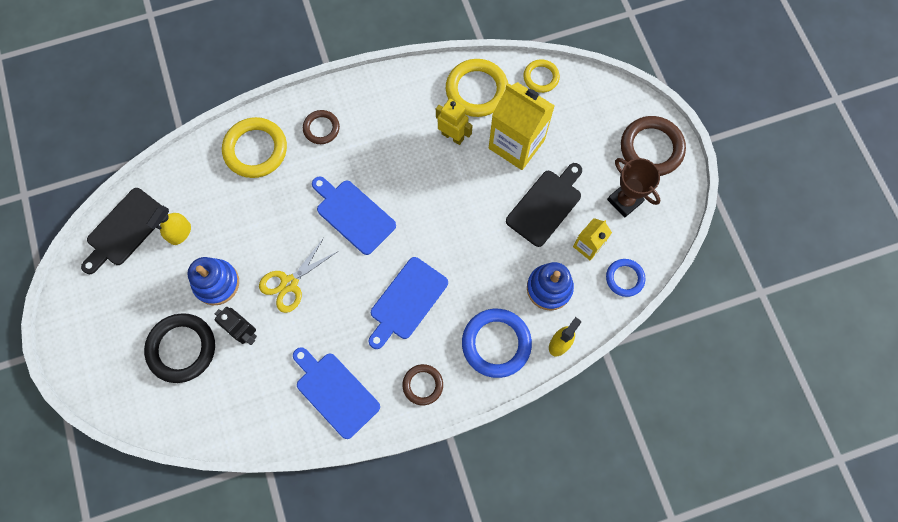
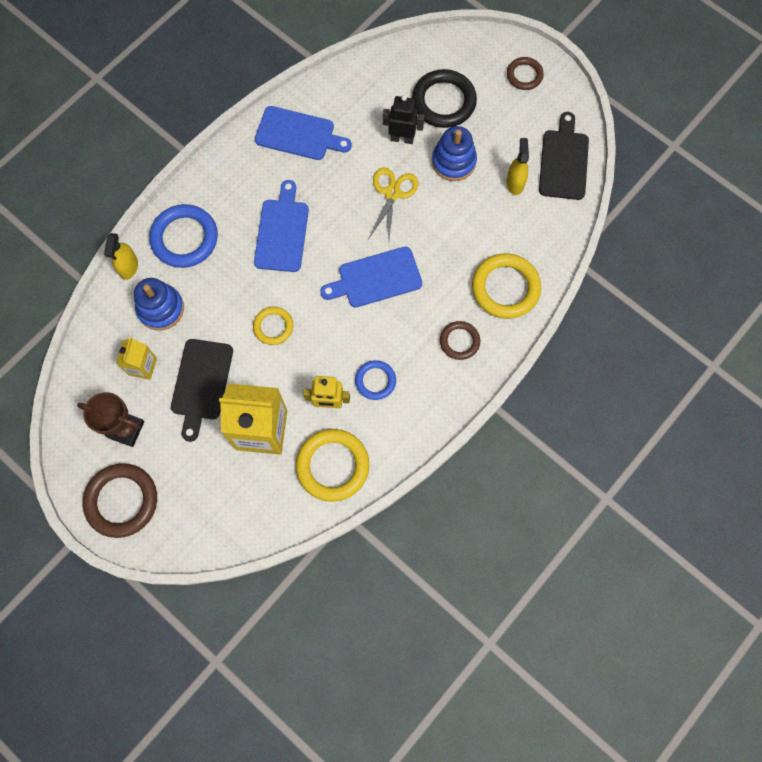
camera: 150 degrees right, 0 degrees up
(353, 215) = (376, 278): blue cutting board -> blue cutting board turned 150 degrees clockwise
(423, 385) = (230, 175): brown ring -> brown ring (524, 75)
(541, 77) = (274, 518): yellow ring -> yellow ring (273, 327)
(624, 278) = (94, 354): blue ring -> blue ring (375, 381)

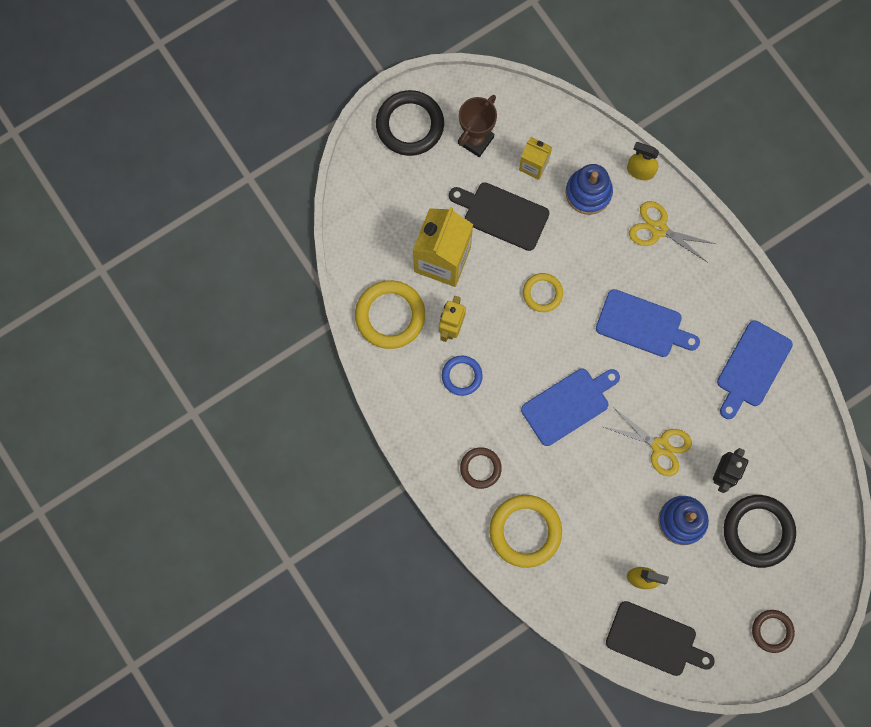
camera: 105 degrees right, 5 degrees up
(122, 501) = (410, 125): brown ring -> black ring
(184, 238) = (658, 229): blue ring -> yellow scissors
(376, 278) = (568, 404): blue cutting board -> blue cutting board turned 60 degrees clockwise

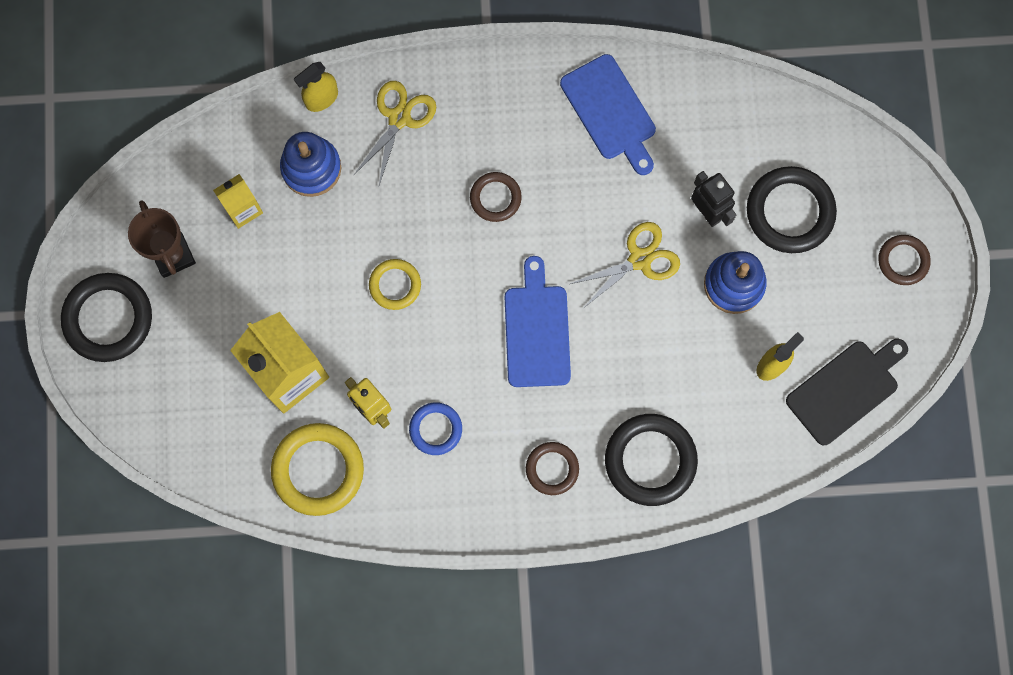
camera: 60 degrees left, 0 degrees up
(502, 215) = (278, 277): black cutting board -> none
(525, 531) = (650, 460): yellow ring -> black ring
(643, 324) = (495, 198): blue cutting board -> brown ring
(658, 229) = (399, 118): yellow scissors -> yellow scissors turned 150 degrees clockwise

